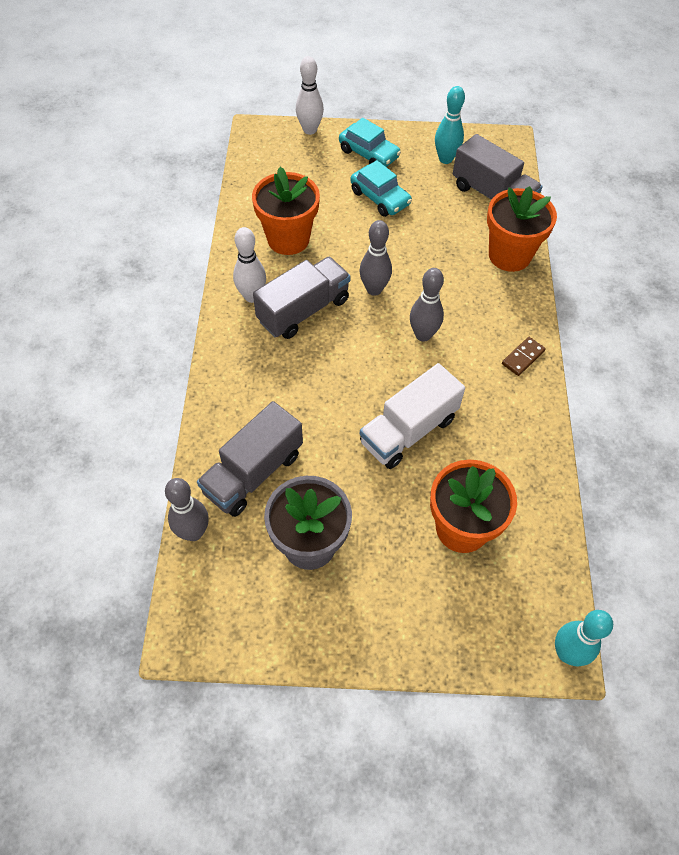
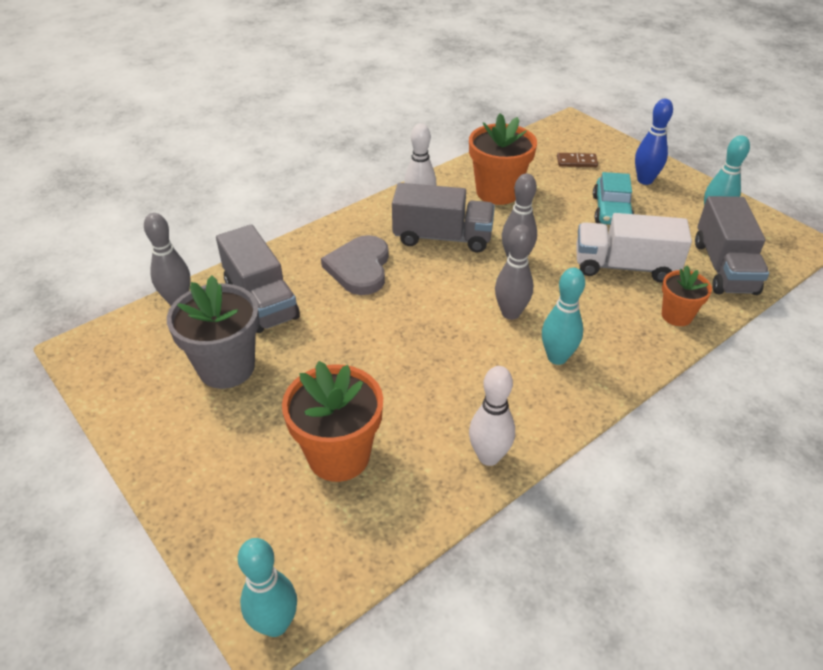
camera: 50 degrees right, 15 degrees down
(253, 473) = (261, 300): grey truck -> grey truck turned 120 degrees counterclockwise
(283, 385) = (359, 268): none -> grey heart
(310, 130) = (616, 142): white bowling pin -> white bowling pin (489, 456)
(369, 154) = (645, 180): turquoise car -> blue bowling pin
(408, 431) = (401, 361): white truck -> white truck (625, 266)
(486, 344) = (557, 357): none -> turquoise bowling pin
(509, 255) = (676, 316): orange flower pot -> orange flower pot, size x0.58
(523, 357) = (576, 390): brown domino -> brown domino (576, 162)

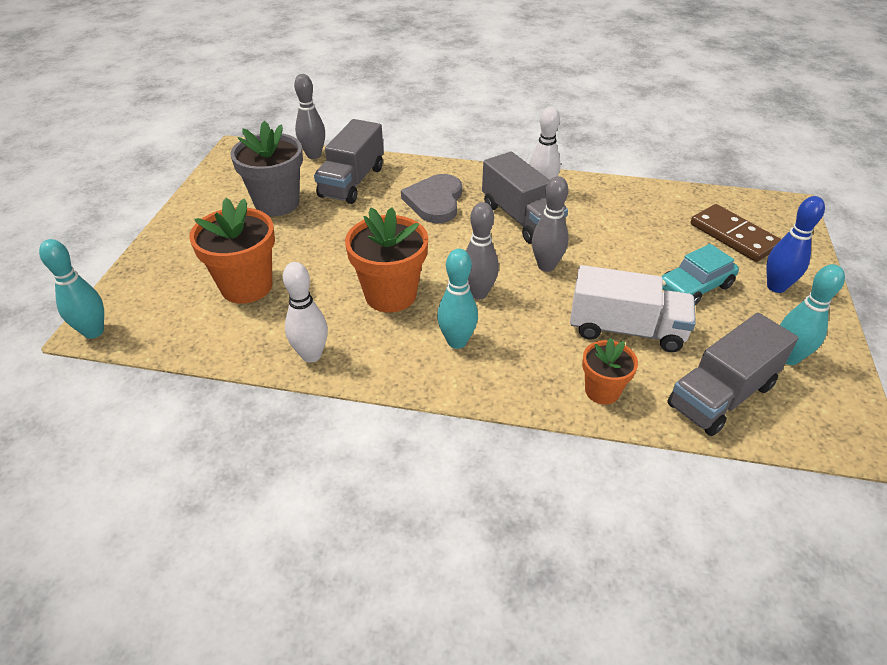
camera: 50 degrees right, 0 degrees up
(359, 268) = (435, 201): grey heart -> grey heart turned 45 degrees counterclockwise
(497, 192) = (619, 216): orange flower pot -> orange flower pot (390, 295)
(576, 162) = (733, 236): brown domino -> brown domino, size x1.81
(625, 266) = (626, 329): white truck -> white truck turned 135 degrees clockwise

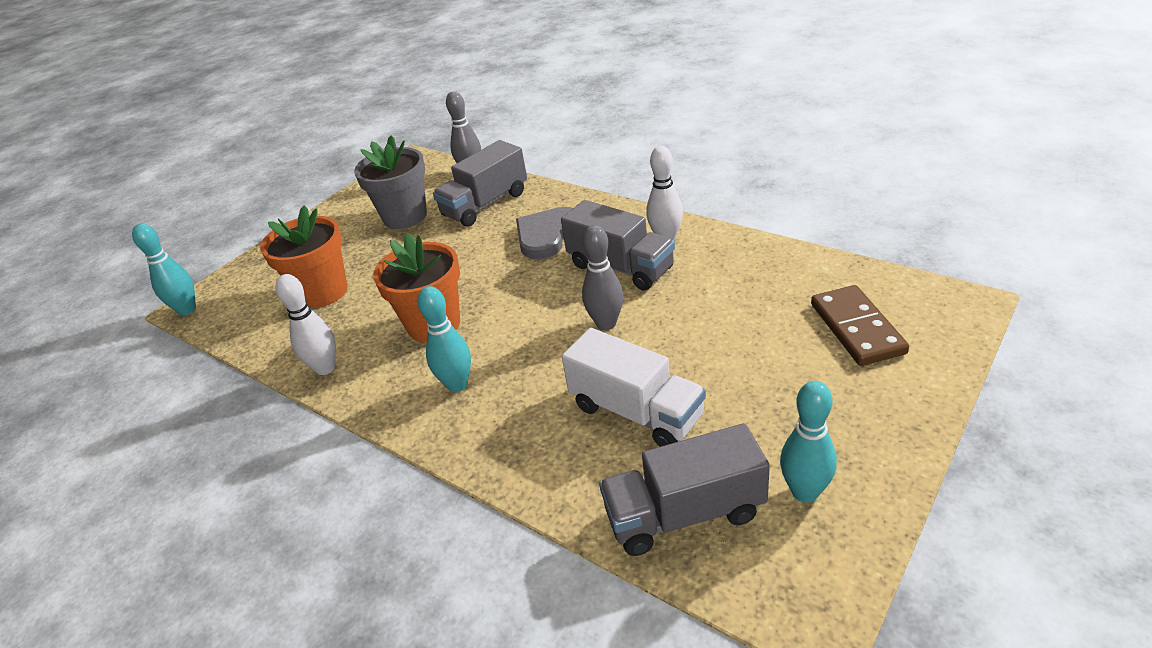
camera: 30 degrees right, 5 degrees down
(478, 293) = (515, 339): grey bowling pin -> none
(521, 218) = (620, 267): grey truck -> grey truck turned 45 degrees counterclockwise
(602, 391) = (557, 472): orange flower pot -> none
(695, 287) = (756, 380): turquoise car -> none
(776, 287) = (862, 402): blue bowling pin -> none

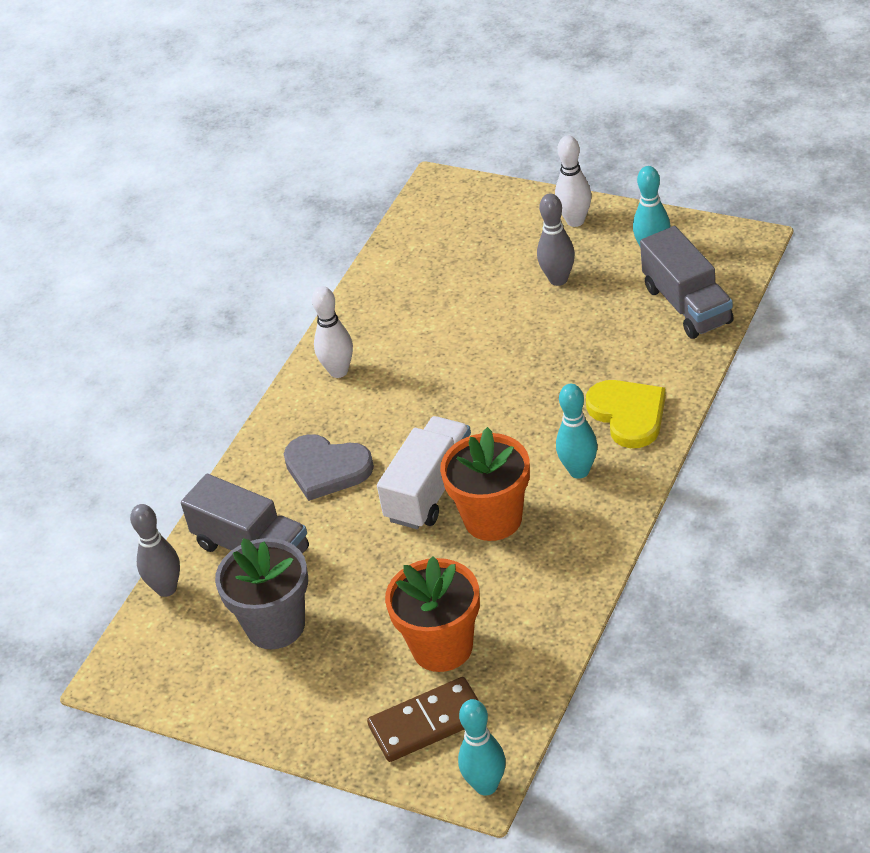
camera: 100 degrees left, 5 degrees up
(325, 368) = (571, 586): white bowling pin -> white bowling pin (575, 221)
(515, 431) = (628, 415): none -> yellow heart
(606, 324) = (480, 388): grey bowling pin -> grey bowling pin (558, 279)
(620, 267) = (388, 396): grey truck -> none
(636, 412) = (592, 347): white truck -> white truck (430, 490)
(856, 328) = (473, 238): brown domino -> brown domino (427, 723)

